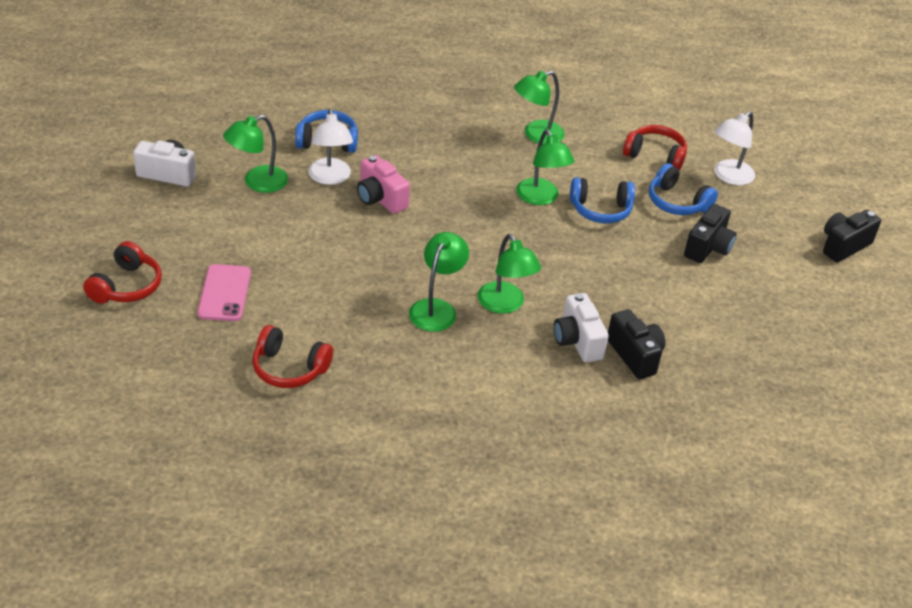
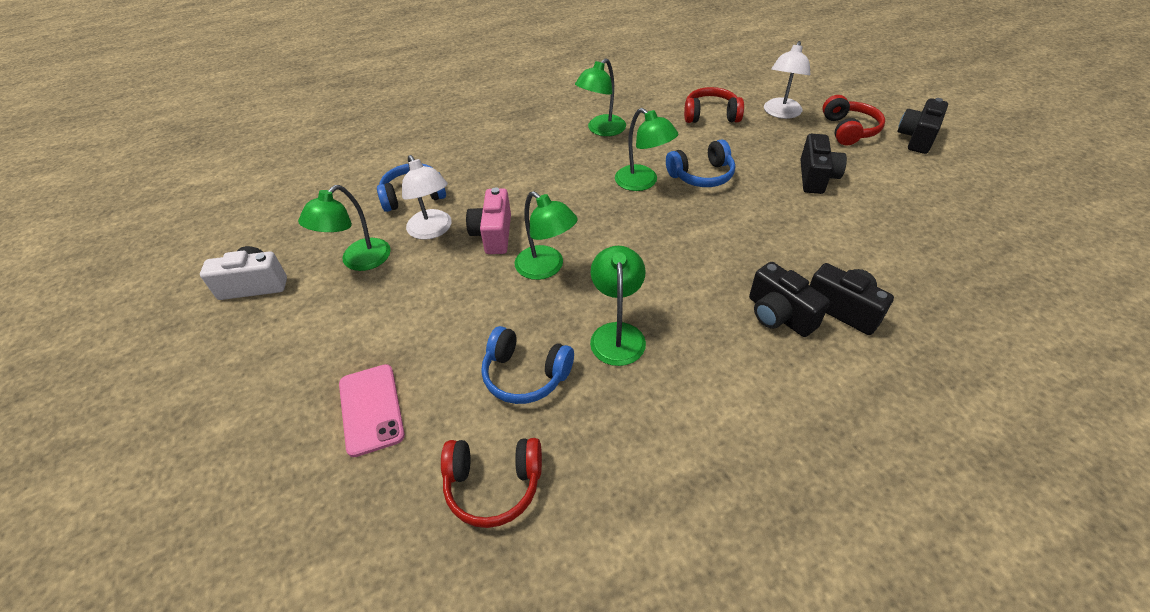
camera: 15 degrees left, 5 degrees up
(126, 286) = (242, 448): red headphones -> red headphones (848, 130)
(380, 198) = (493, 234): pink camera -> pink camera turned 60 degrees clockwise
(505, 305) = (682, 302): green lamp -> green lamp (546, 268)
(577, 341) = (779, 315): white camera -> black camera
(677, 202) = (759, 147): blue headphones -> blue headphones (525, 375)

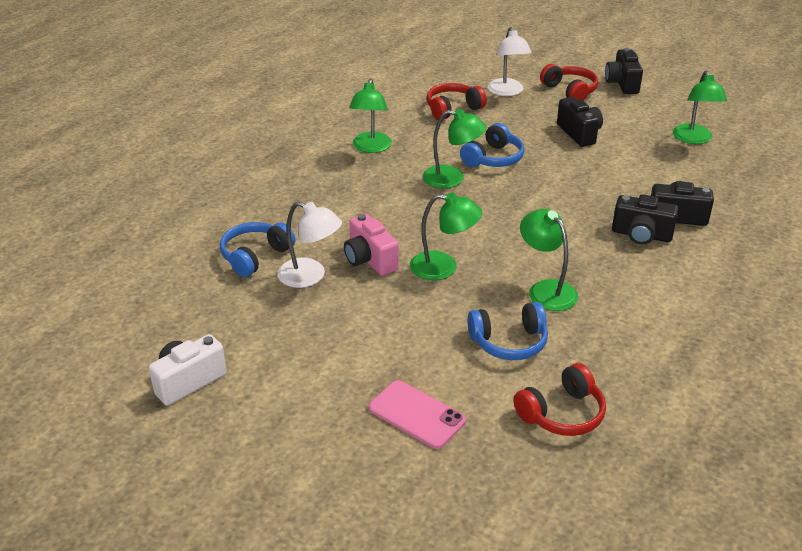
camera: 35 degrees left, 10 degrees down
(358, 261) = (269, 324): green lamp -> green lamp (694, 139)

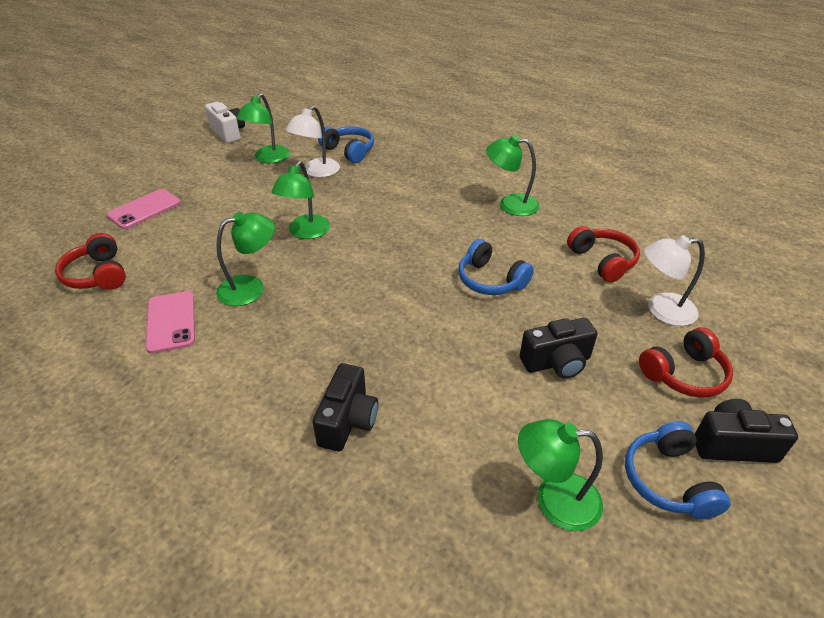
camera: 95 degrees right, 5 degrees up
(370, 260) = (329, 197): pink camera -> none
(452, 179) = (450, 248): green lamp -> green lamp (268, 158)
(509, 342) = (193, 258): blue headphones -> blue headphones (668, 480)
(614, 332) = (171, 322): none -> pink phone
(641, 235) = (316, 376): black camera -> none

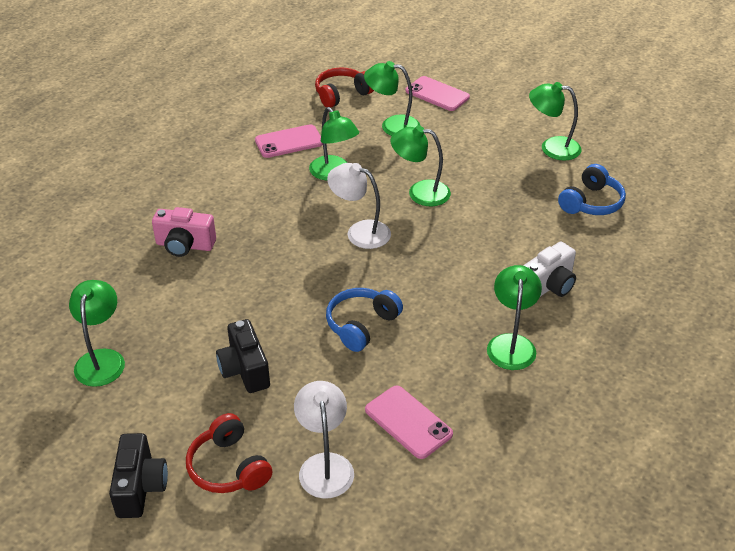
camera: 85 degrees right, 0 degrees up
(184, 242) = (392, 126): none -> green lamp
(228, 133) = (597, 112): white camera -> white camera (548, 286)
(316, 172) = (535, 184): white lamp -> white lamp (360, 232)
(348, 421) = (185, 245): black camera -> pink camera
(602, 261) = (408, 422): red headphones -> pink phone
(668, 480) = (110, 432): blue headphones -> none

